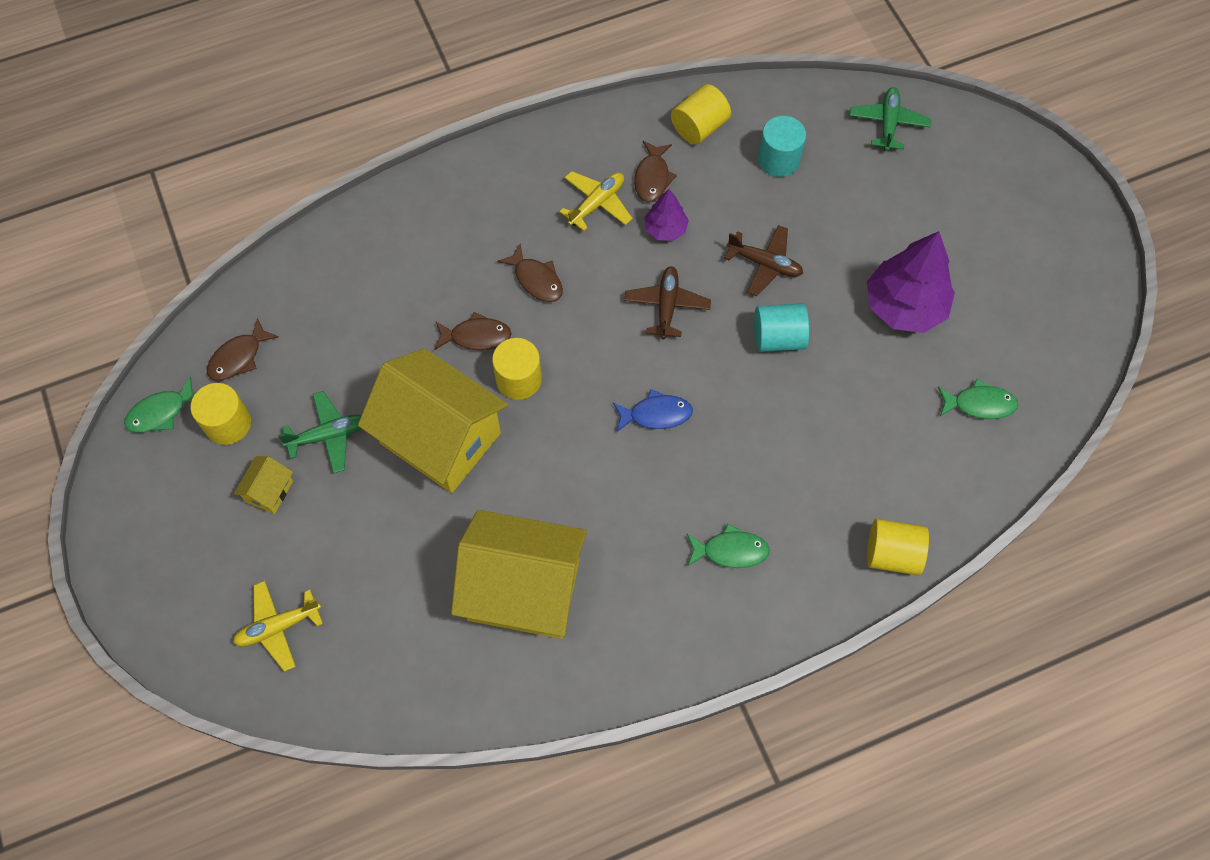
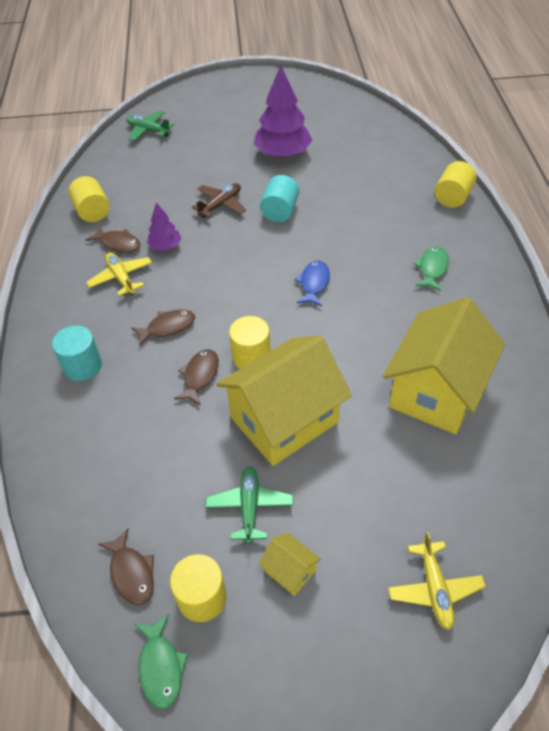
camera: 70 degrees left, 15 degrees down
(667, 306) = (228, 259): brown plane -> none
(778, 159) = (144, 181): turquoise cylinder -> turquoise cylinder (82, 366)
(979, 404) = (362, 141): green fish -> none

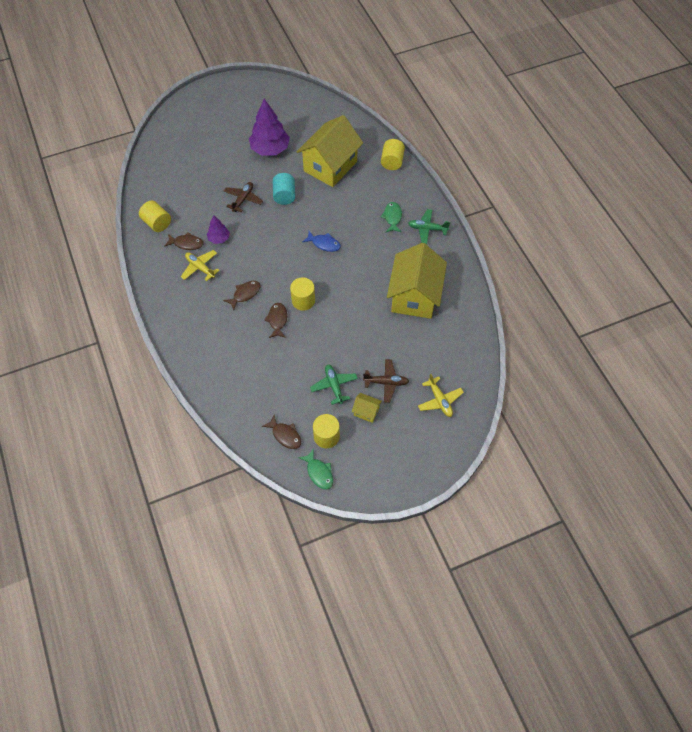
camera: 20 degrees left, 10 degrees up
(82, 366) = (203, 331): turquoise cylinder -> none
(148, 131) = (166, 148): green plane -> green plane (427, 229)
(284, 420) = (336, 334): yellow house -> yellow house (330, 166)
(314, 283) = (324, 244): blue fish -> blue fish turned 120 degrees clockwise
(343, 526) = (386, 382): none -> brown plane

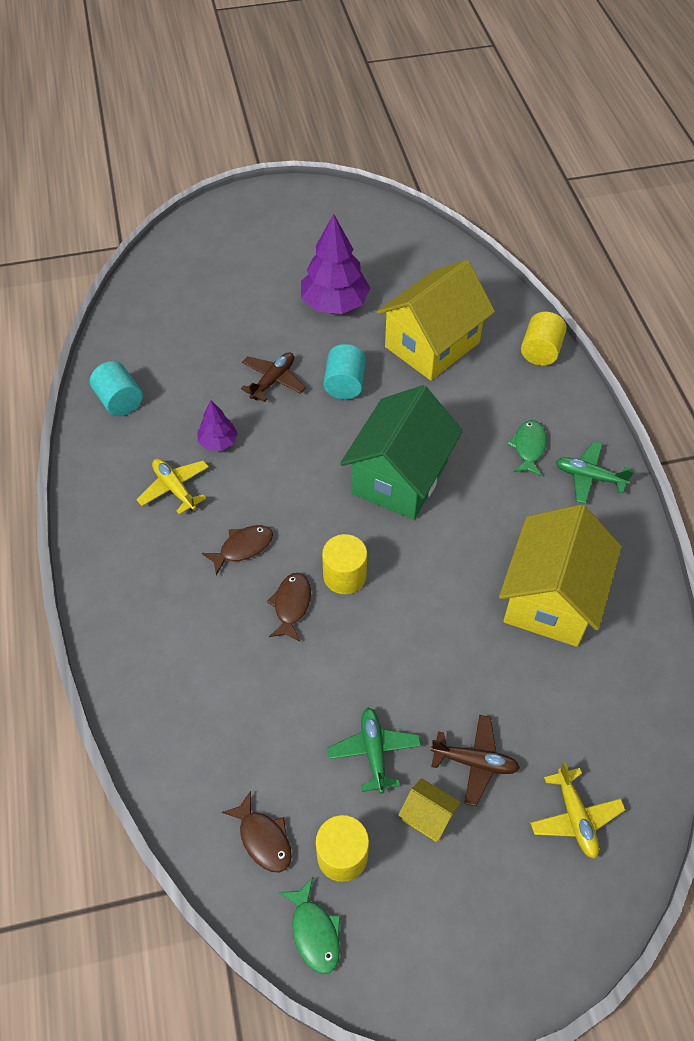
camera: 10 degrees right, 5 degrees down
(157, 223) = (119, 401): yellow cylinder -> turquoise cylinder
(186, 244) = (161, 443): brown fish -> none
(324, 244) = (399, 477): blue fish -> green house

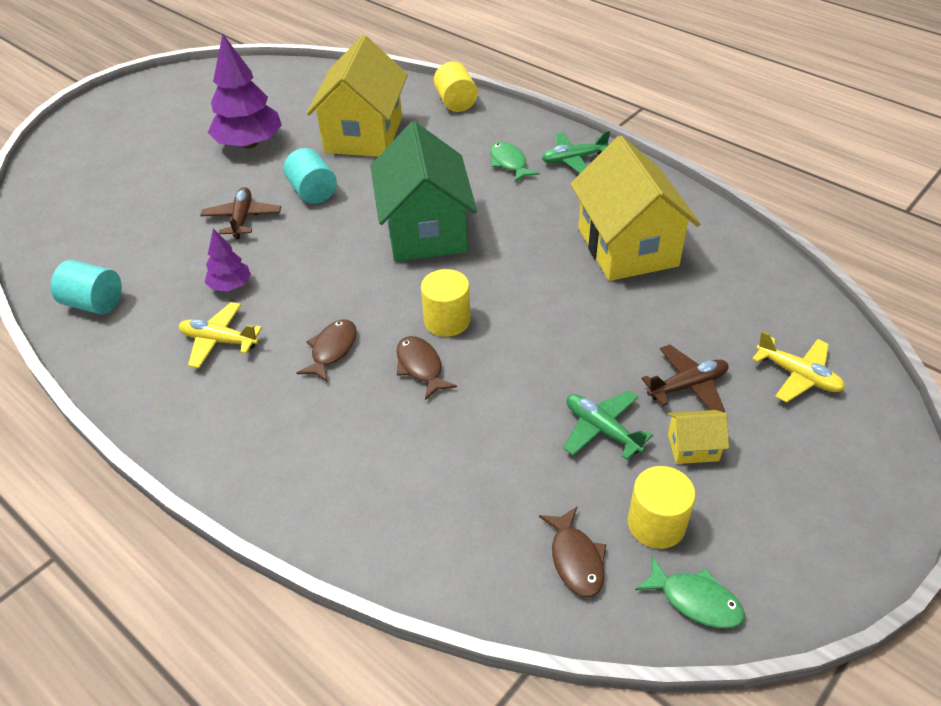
camera: 35 degrees left, 10 degrees down
(263, 838) = (575, 559): brown fish -> brown fish turned 60 degrees clockwise

